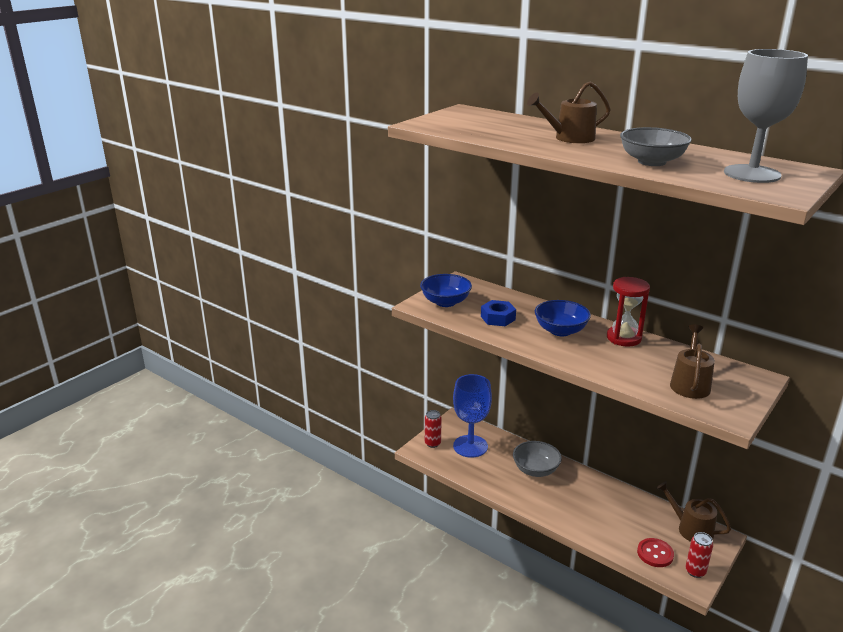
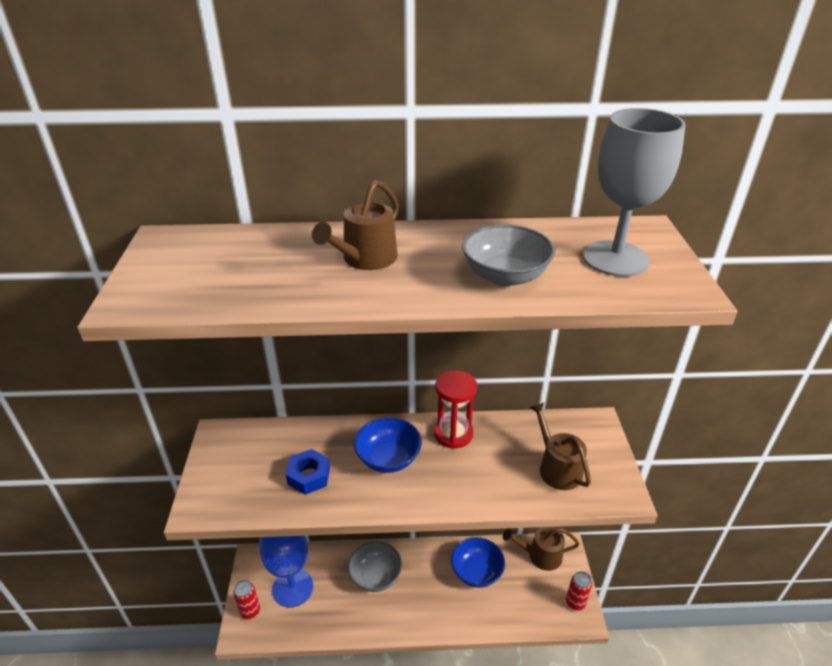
camera: 40 degrees left, 10 degrees up
(445, 302) = (228, 482): blue bowl -> blue bowl (476, 572)
(655, 554) = (535, 606): red button -> none

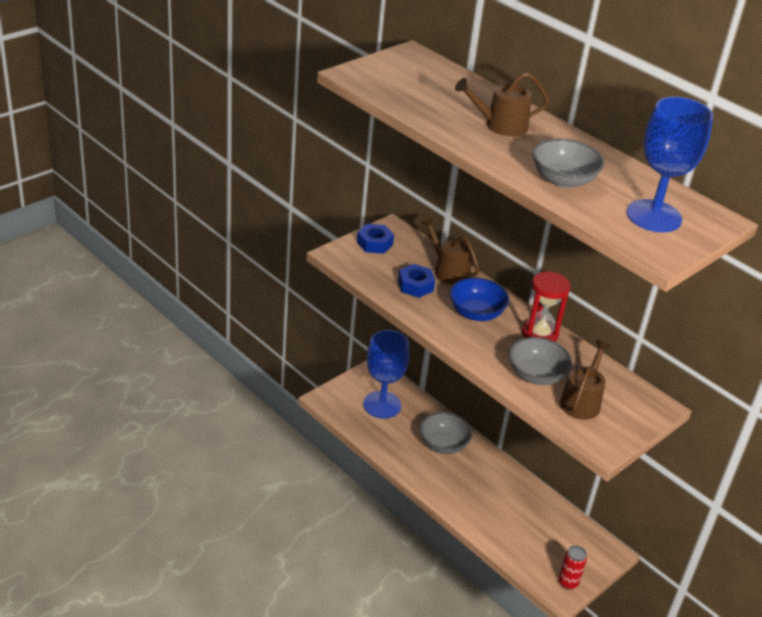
camera: 45 degrees right, 0 degrees up
(220, 464) = (374, 243): none -> blue nut
(250, 611) = (342, 394): red can -> none
(476, 572) = (518, 504): blue bowl -> none
(502, 475) = (536, 375): none -> grey bowl
(540, 555) = (583, 538): brown watering can -> brown watering can (449, 271)
(615, 259) = (654, 216): grey goblet -> blue goblet

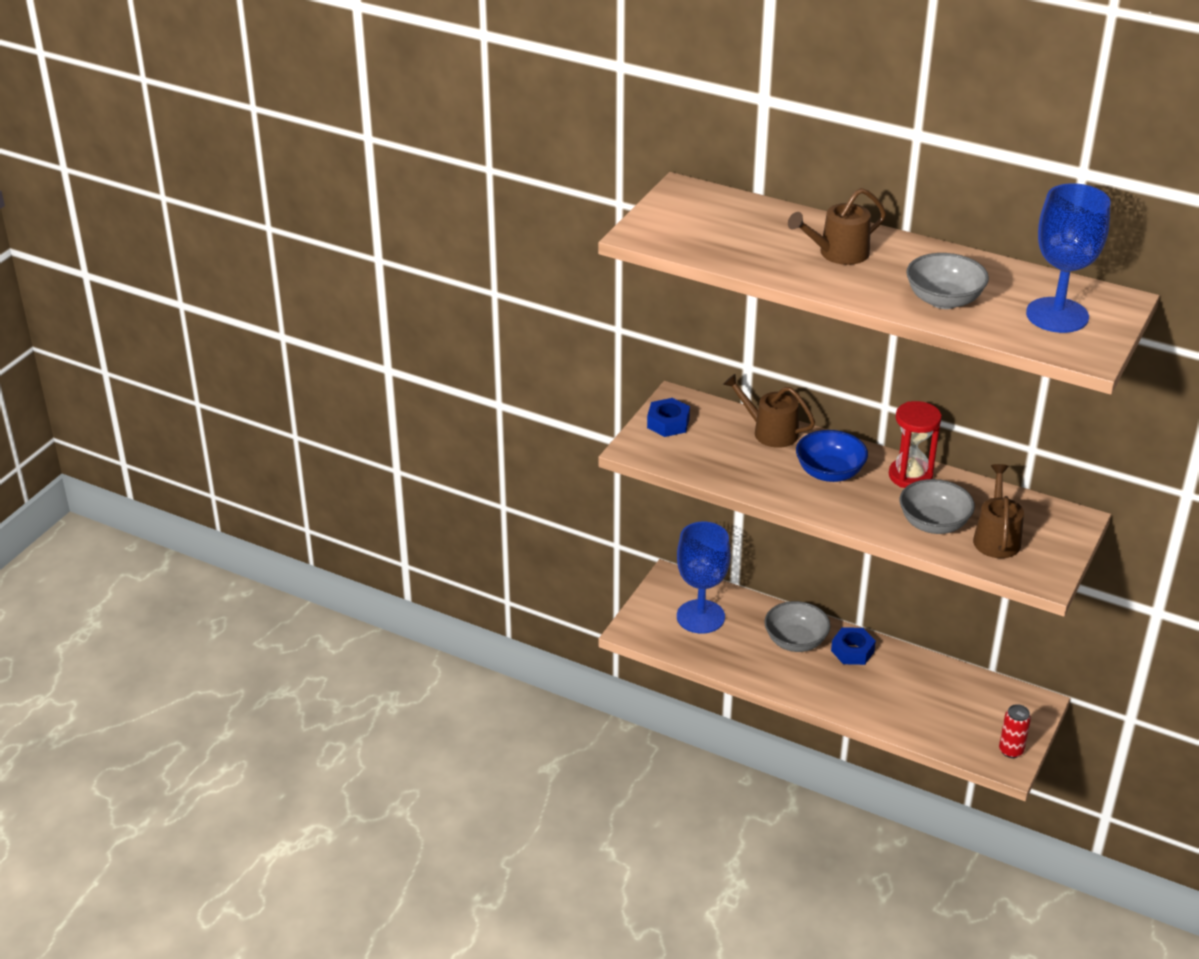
camera: 15 degrees left, 0 degrees up
(415, 285) = (745, 460): blue nut -> blue nut (852, 651)

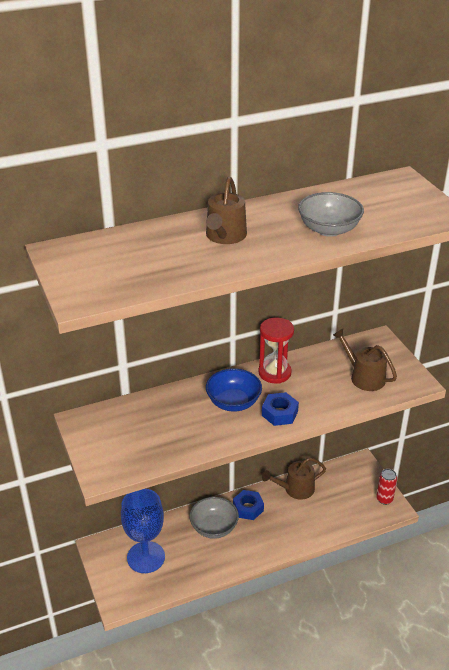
camera: 50 degrees left, 0 degrees up
(668, 423) = (98, 440): blue nut -> blue nut (279, 413)
(770, 432) = (165, 401): brown watering can -> brown watering can (295, 489)
(933, 524) = (326, 392): grey bowl -> none
(1057, 315) = (393, 204): blue goblet -> none

